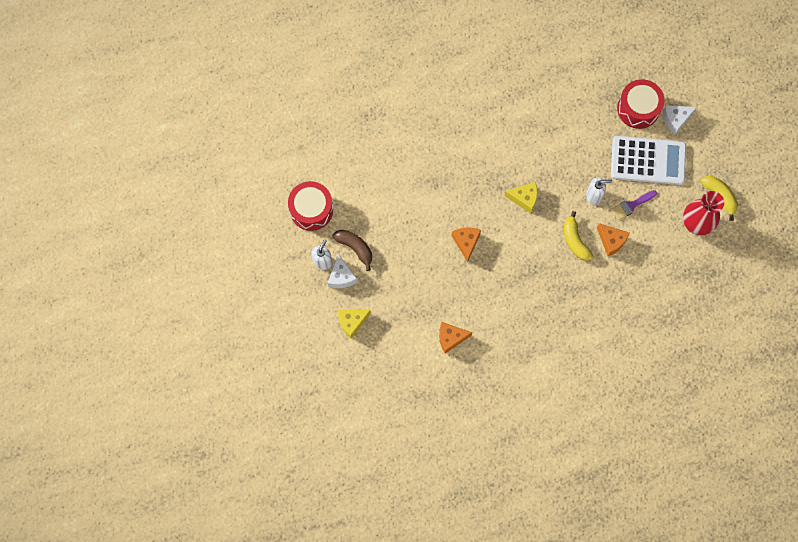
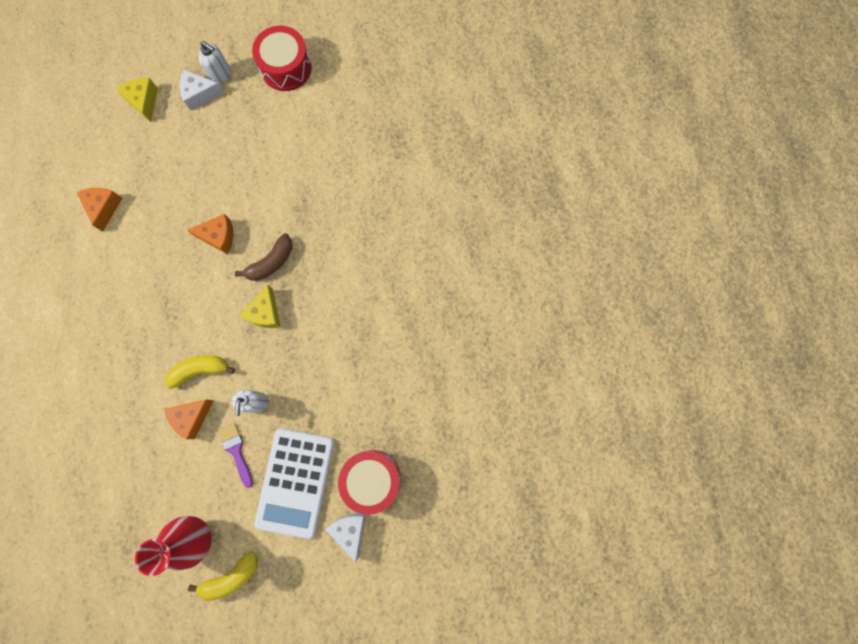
camera: 95 degrees right, 5 degrees up
(355, 248) = (232, 111): brown banana -> brown banana (271, 262)

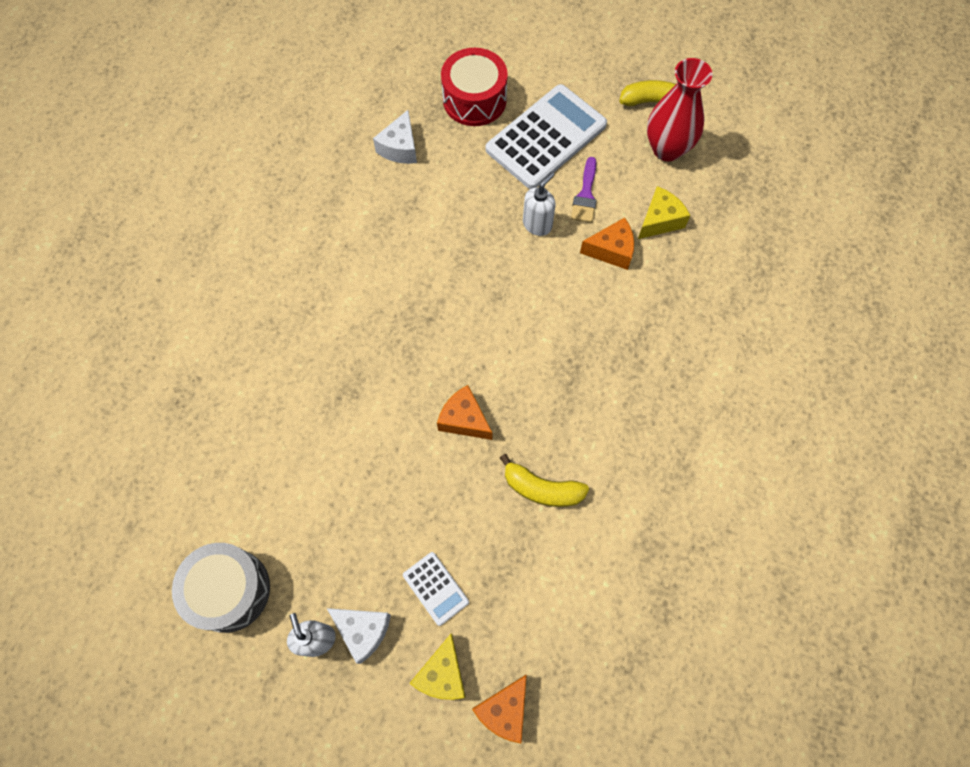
camera: 145 degrees left, 10 degrees down
(104, 208) = (580, 550): orange cheese -> orange cheese (504, 710)
(174, 137) = (435, 588): none -> white calculator
(200, 370) = (576, 289): yellow banana -> yellow banana (542, 488)
(265, 313) = (469, 303): yellow cheese -> yellow cheese (659, 220)
(271, 262) = (426, 352): brown banana -> none
(286, 68) = (229, 590): red drum -> grey drum
(350, 530) = (523, 75): white cheese -> white cheese (400, 148)

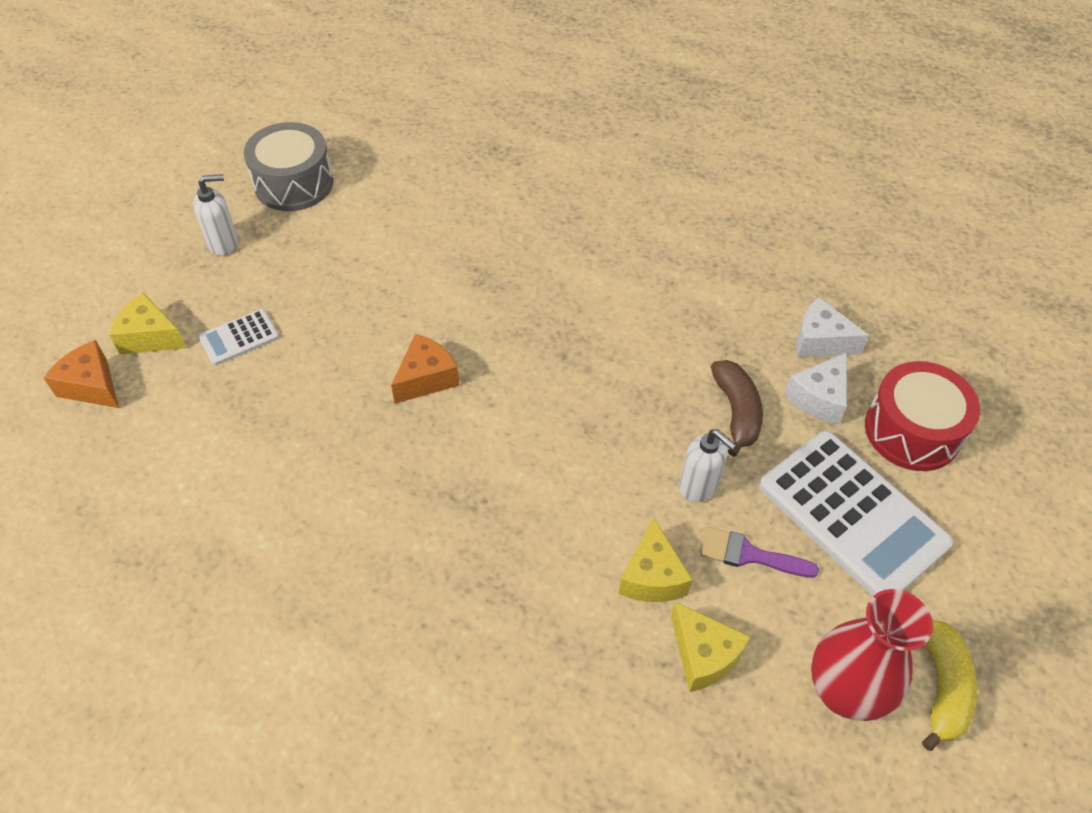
camera: 95 degrees right, 15 degrees down
(363, 630) = (218, 277): white cheese -> white cheese (819, 398)
(471, 201) = (736, 412): none -> brown banana
(542, 488) = (320, 447): yellow banana -> none
(611, 250) = (652, 576): orange cheese -> yellow cheese

